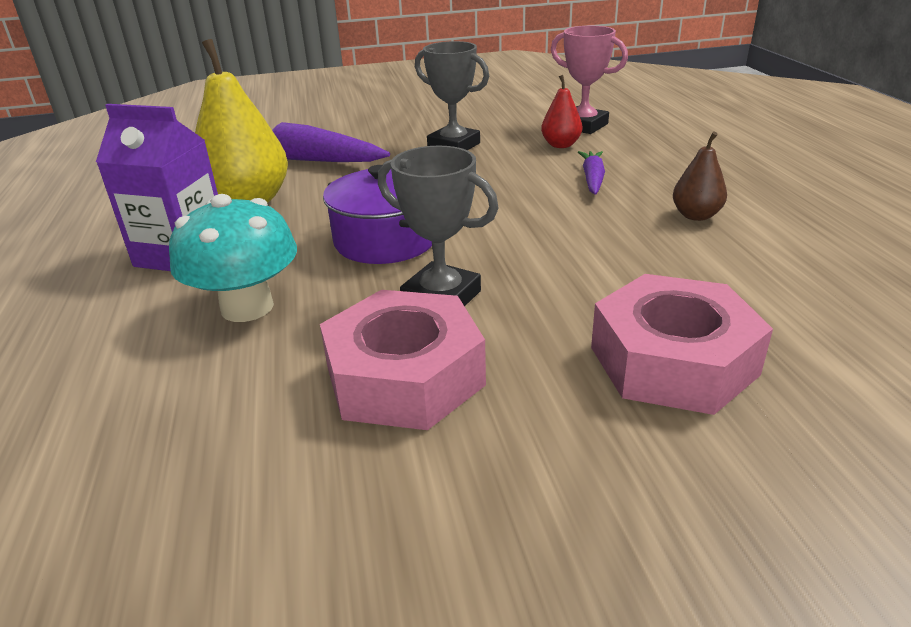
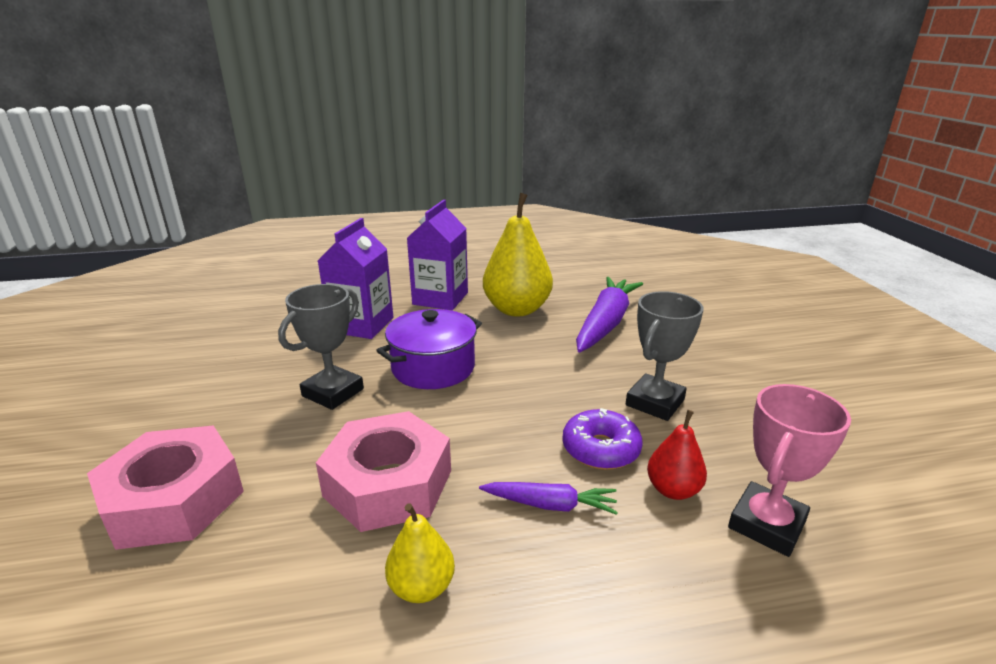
camera: 90 degrees right, 5 degrees down
(247, 307) = (362, 325): turquoise mushroom -> purple carton
(405, 376) = (251, 379): pink nut -> pink nut (388, 483)
(521, 164) = (600, 449): none -> purple donut
(696, 215) = (421, 587): brown pear -> yellow pear

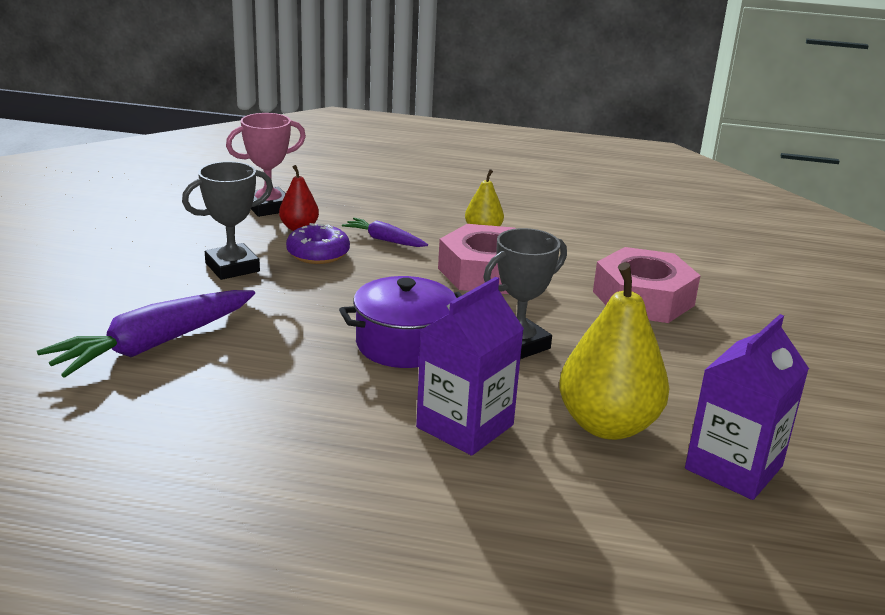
camera: 160 degrees left, 0 degrees up
(440, 298) = (324, 448): purple carton -> purple carton (733, 467)
(517, 309) = (235, 395): yellow pear -> yellow pear (607, 425)

